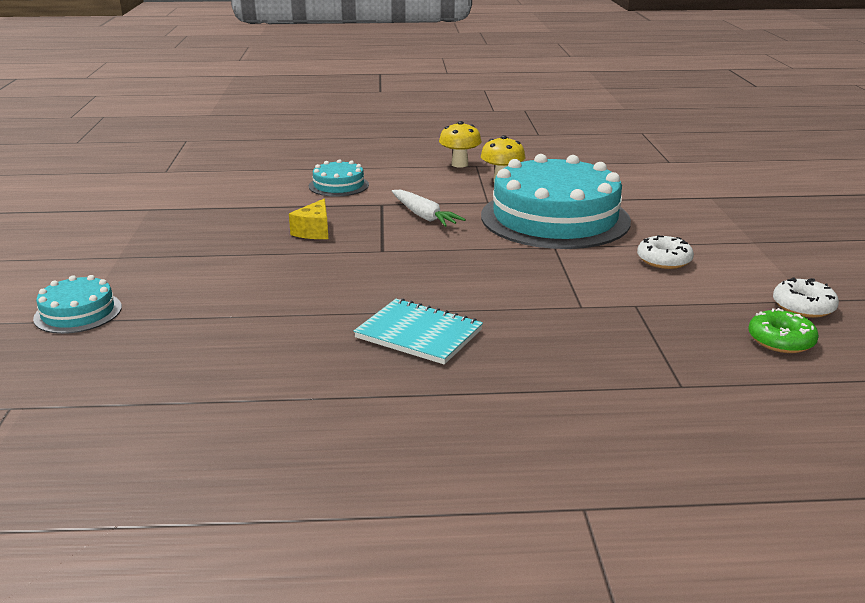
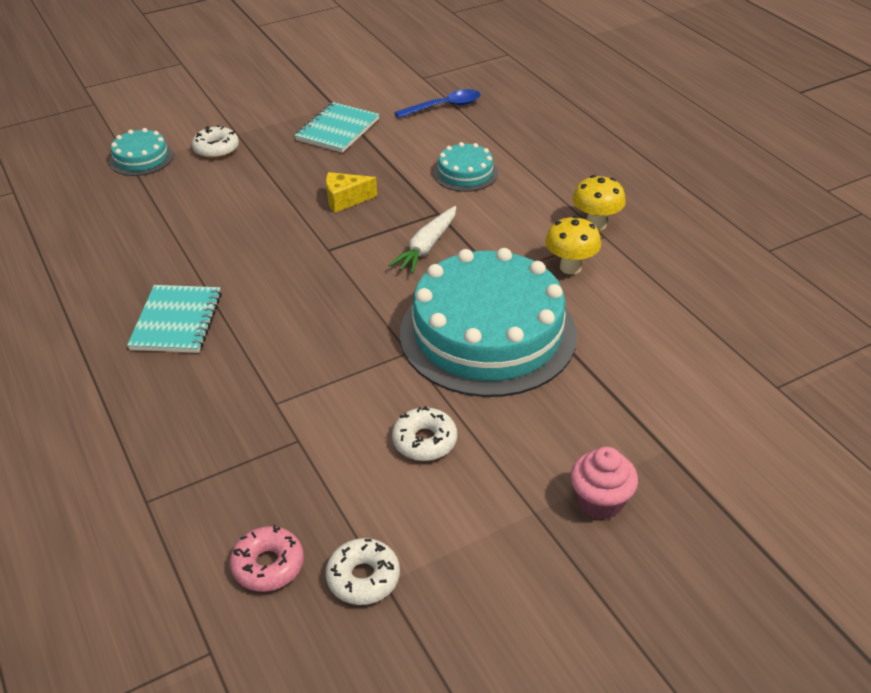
camera: 65 degrees right, 15 degrees up
(130, 271) = (216, 149): none -> white donut
(193, 215) = (337, 130): none -> turquoise notebook
(227, 173) = (444, 107): none -> blue spoon
(751, 223) = (600, 502): none -> pink cupcake
(781, 340) = (268, 565): green donut -> pink donut

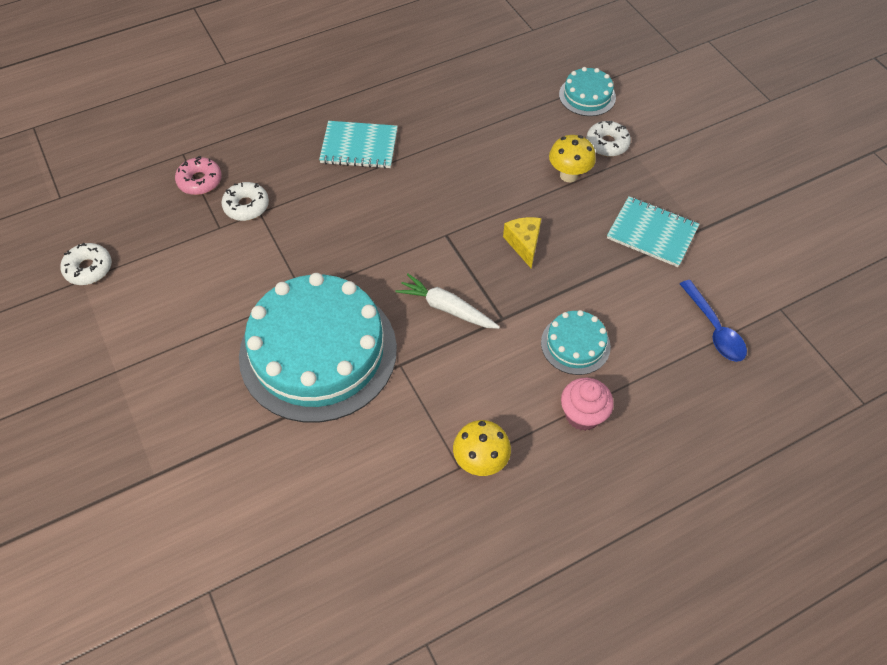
camera: 90 degrees right, 15 degrees up
(268, 565) = (113, 219): pink donut -> pink donut (200, 181)
(424, 441) = (201, 303): white donut -> white donut (246, 206)
(570, 267) = (407, 428): yellow mushroom -> yellow mushroom (568, 175)
(600, 502) = (112, 417): pink cupcake -> pink cupcake (582, 415)

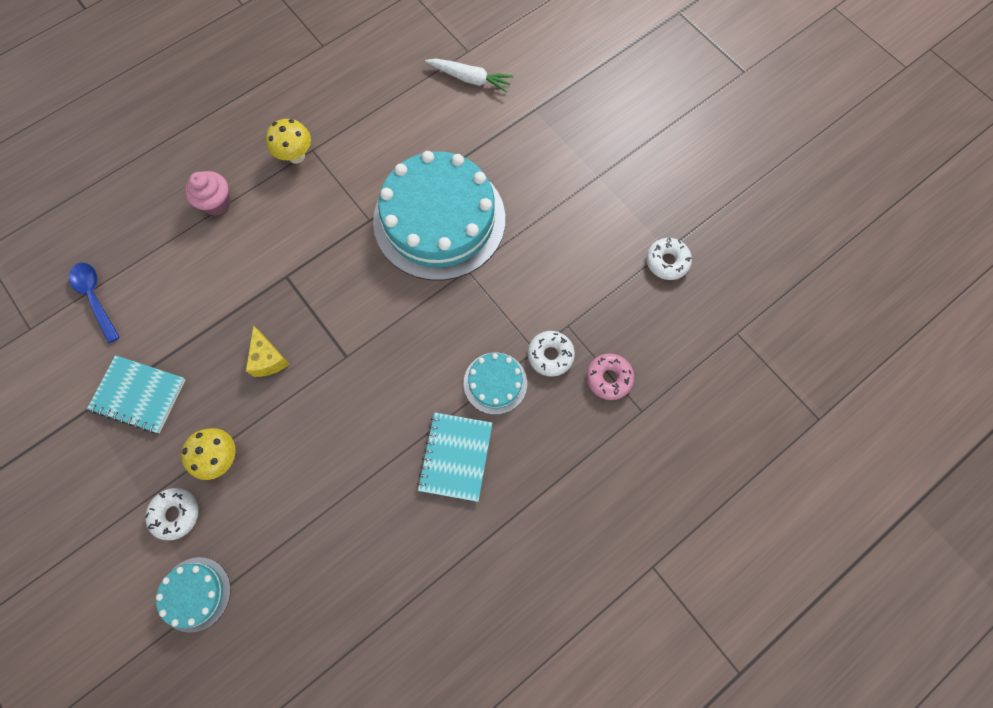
camera: 170 degrees right, 15 degrees up
(359, 147) = (455, 457): turquoise notebook -> turquoise notebook turned 75 degrees counterclockwise
(446, 308) = (336, 277): white carrot -> white carrot (470, 79)
(575, 344) = (221, 262): turquoise cake -> turquoise cake (495, 383)

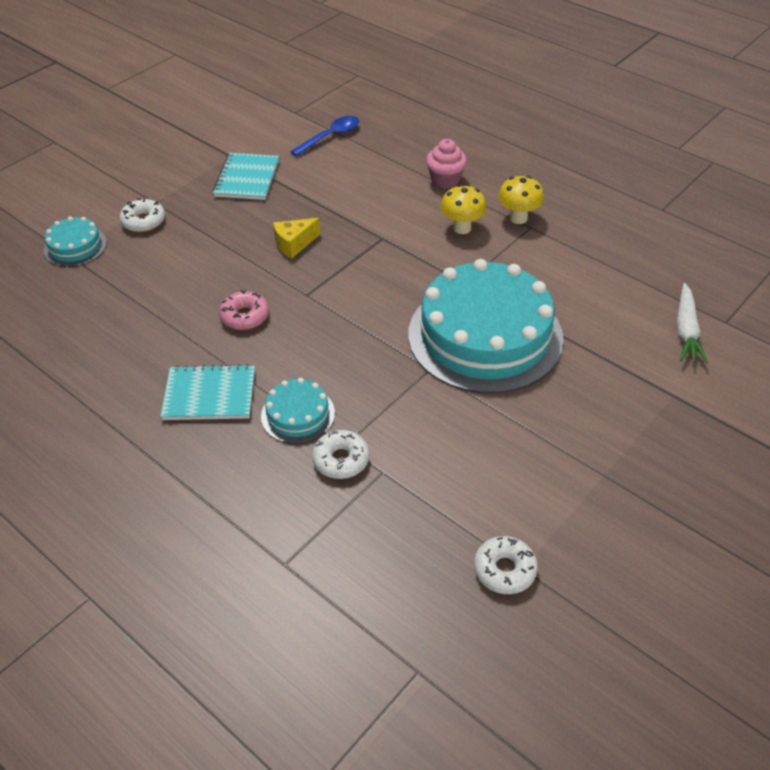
camera: 80 degrees right, 25 degrees down
(221, 457) = (195, 236): yellow mushroom -> yellow mushroom (462, 228)
(609, 378) = (322, 522): pink donut -> pink donut (245, 316)

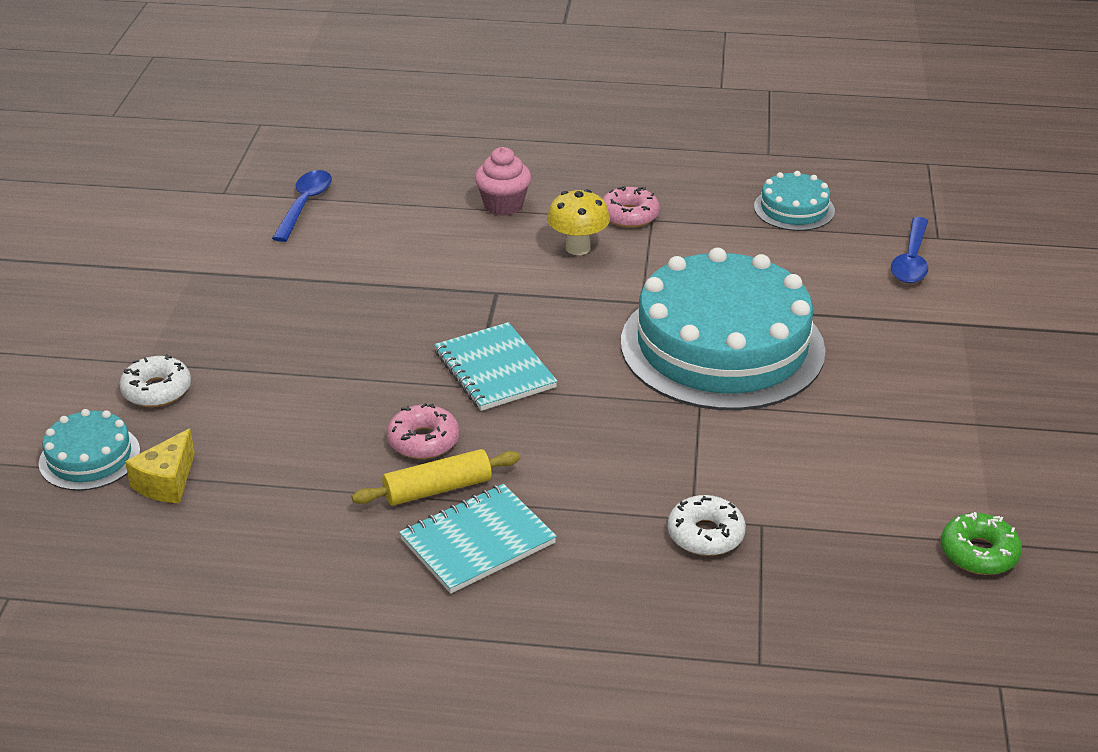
camera: 35 degrees left, 10 degrees down
(222, 351) = (438, 489): none -> yellow rolling pin
(247, 178) = (246, 289): turquoise notebook -> turquoise notebook (494, 370)
(294, 244) = (395, 339): yellow cheese -> yellow cheese (166, 482)
(298, 414) = (606, 513): turquoise cake -> turquoise cake (794, 209)
(504, 570) = (979, 553): white donut -> green donut
(518, 218) = (629, 215): yellow mushroom -> pink donut
(686, 330) = (911, 260): white carrot -> blue spoon

